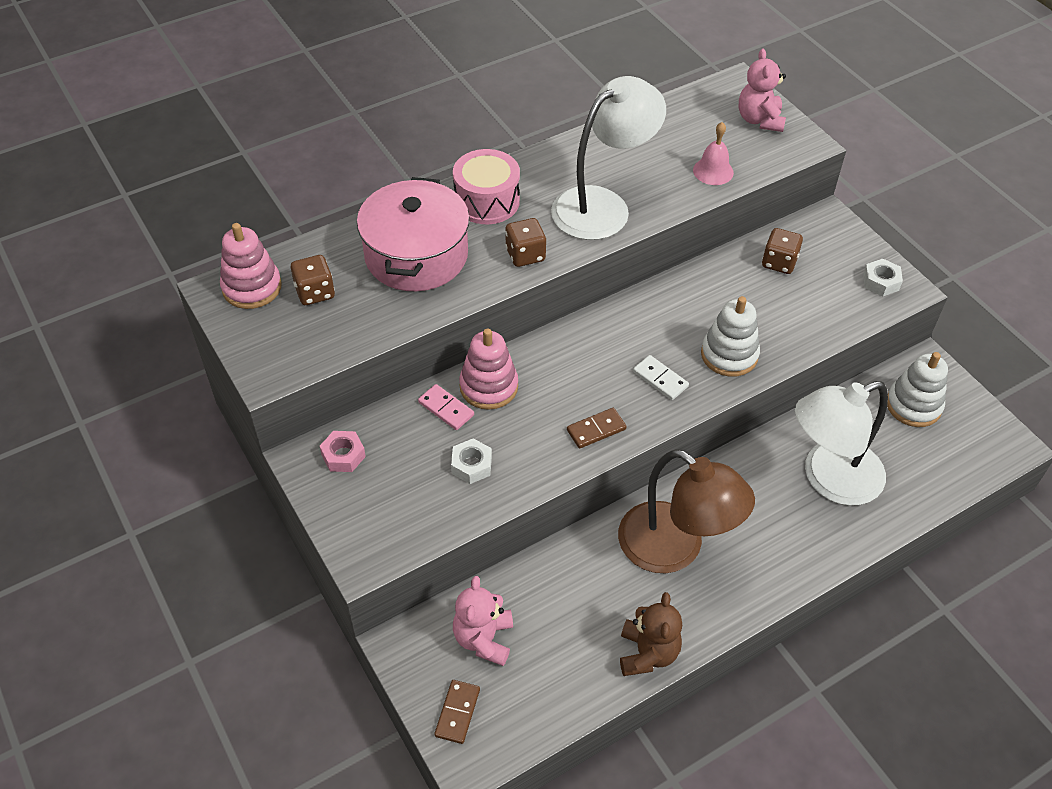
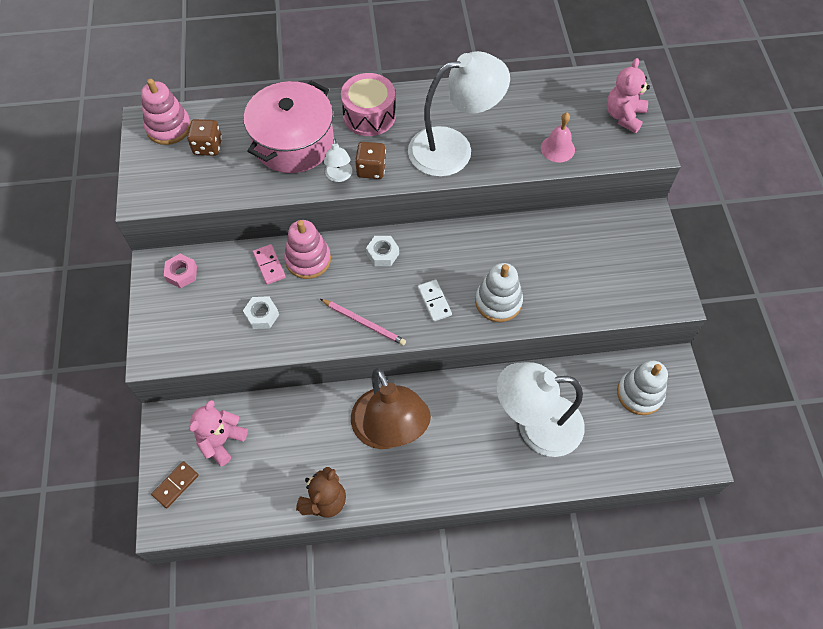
camera: 25 degrees right, 10 degrees up
(493, 274) = (339, 176): none -> white lamp
(596, 430) = (364, 323): brown domino -> pink pencil
(779, 262) = (584, 240): brown dice -> none
(881, 282) = (657, 286): white nut -> white nut (382, 254)

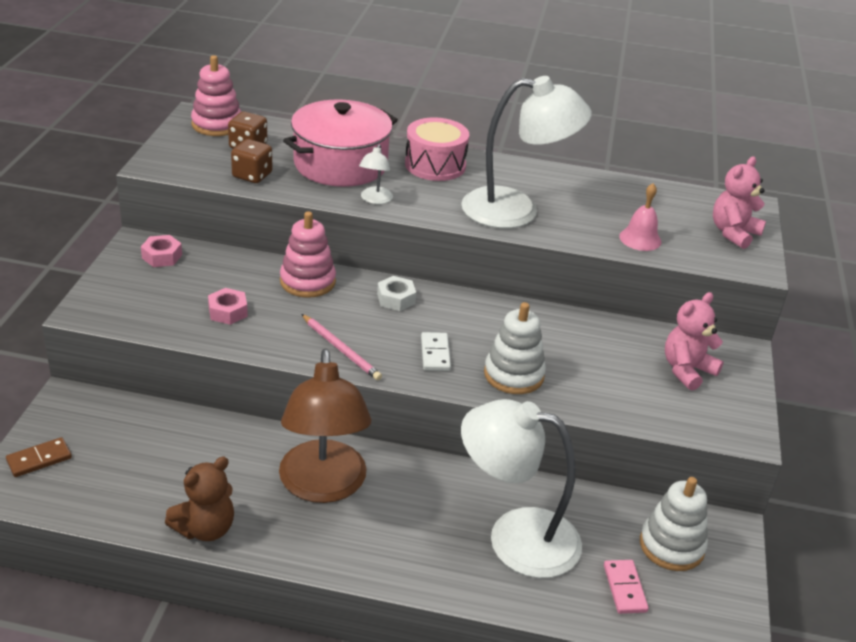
camera: 15 degrees right, 25 degrees down
(221, 441) = (118, 435): pink teddy bear -> pink teddy bear (687, 370)
(262, 315) = (228, 312): white nut -> pink nut
(269, 265) = (261, 275): pink domino -> pink domino (624, 588)
(371, 169) = (414, 203): brown dice -> brown dice (252, 175)

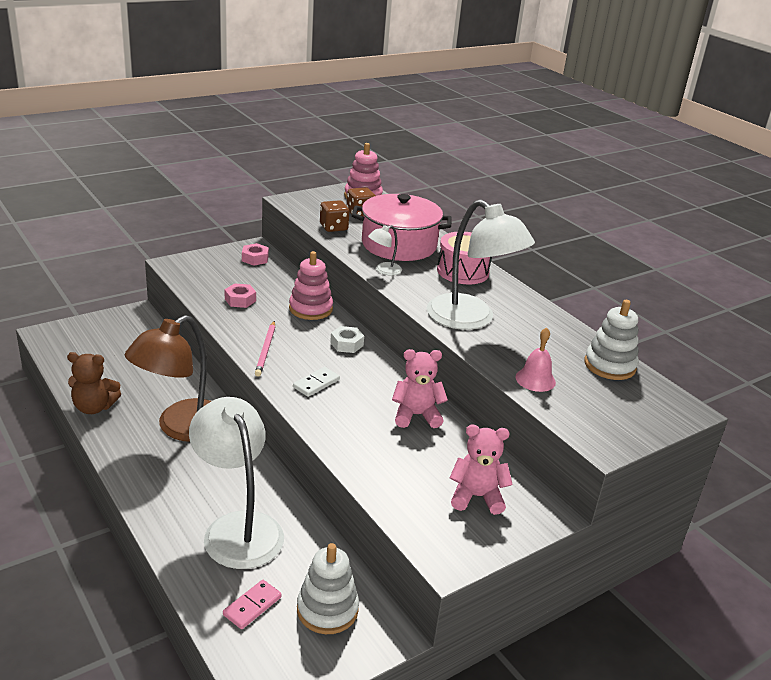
camera: 45 degrees right, 5 degrees down
(39, 459) = (81, 331): brown domino -> none
(513, 375) = (344, 423): white stacking toy -> white stacking toy (609, 365)
(733, 233) = (628, 417): pink teddy bear -> pink teddy bear (416, 415)

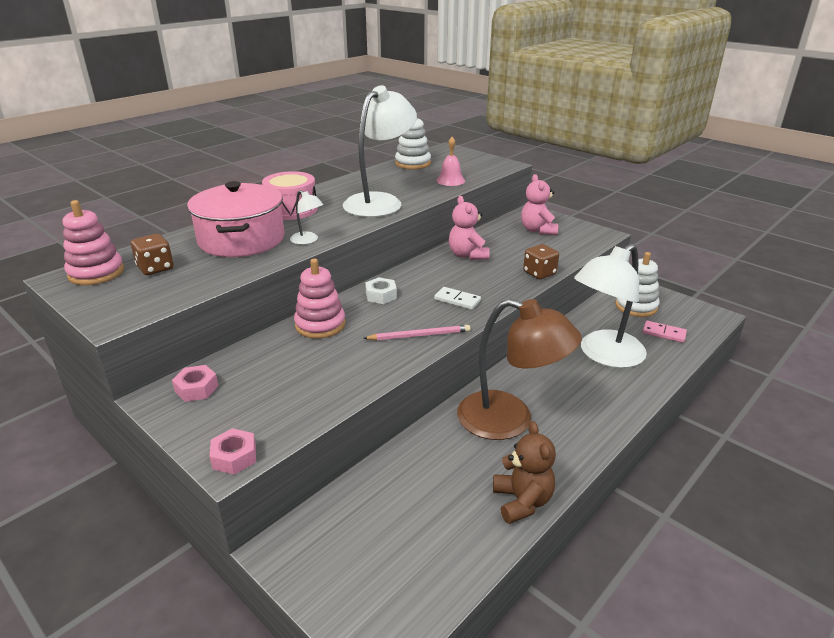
camera: 100 degrees left, 0 degrees up
(240, 300) = (319, 374): pink nut -> pink nut (234, 457)
(333, 227) = (204, 278): brown dice -> brown dice (539, 273)

